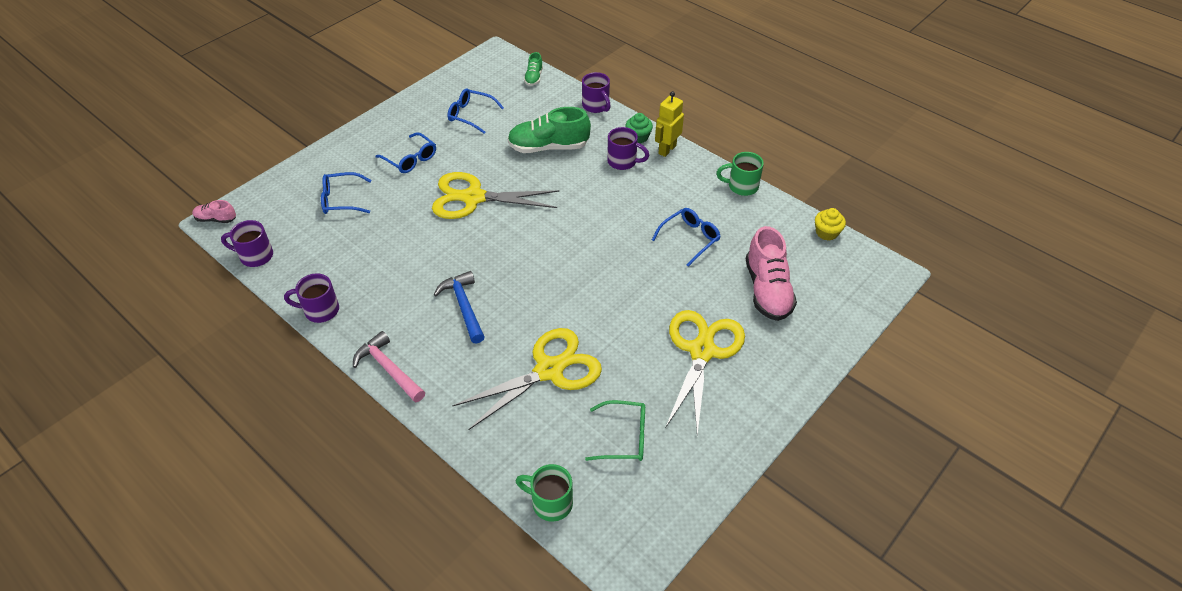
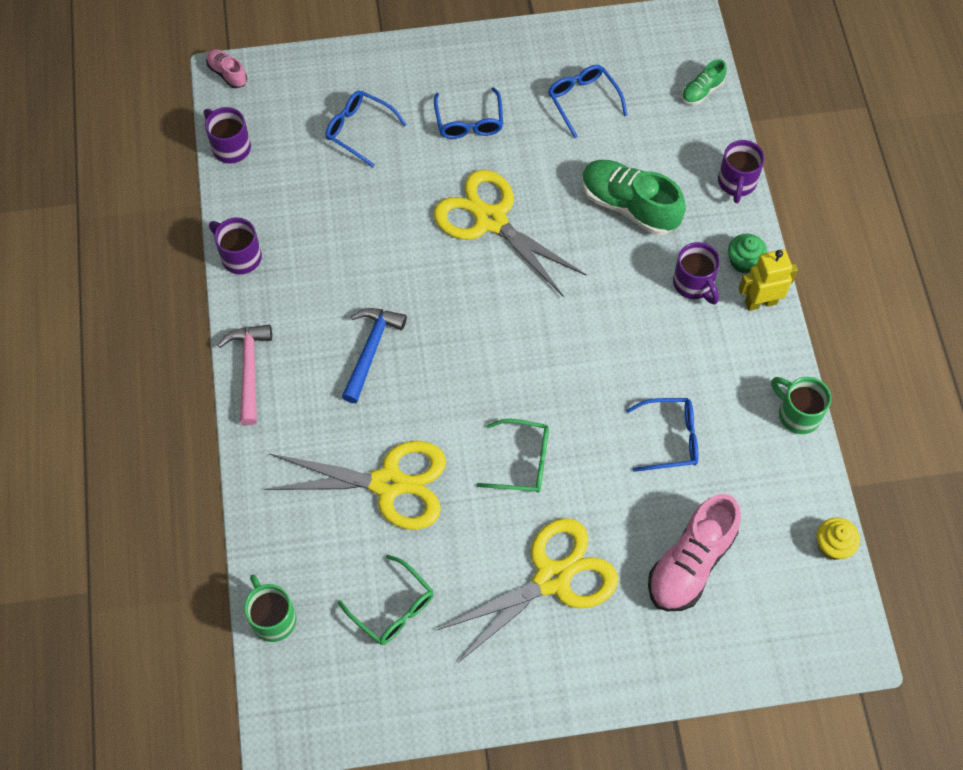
camera: 40 degrees right, 15 degrees up
(620, 303) = (522, 461): none -> green glasses

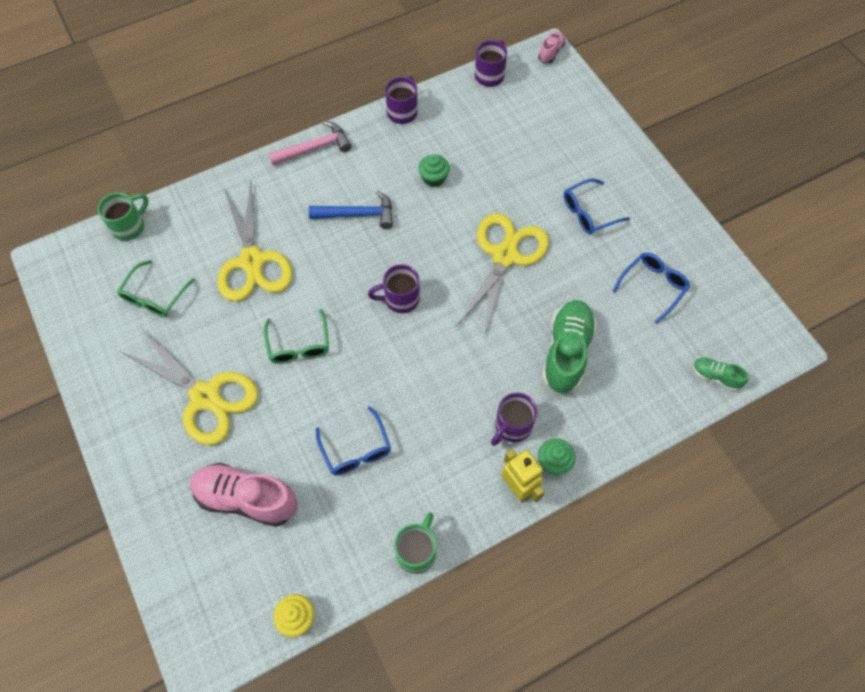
camera: 70 degrees right, 0 degrees up
(354, 255) = (433, 178): none -> green cupcake
(359, 130) = (543, 145): blue glasses -> none
(737, 183) = (633, 433): purple mug -> purple mug (400, 299)

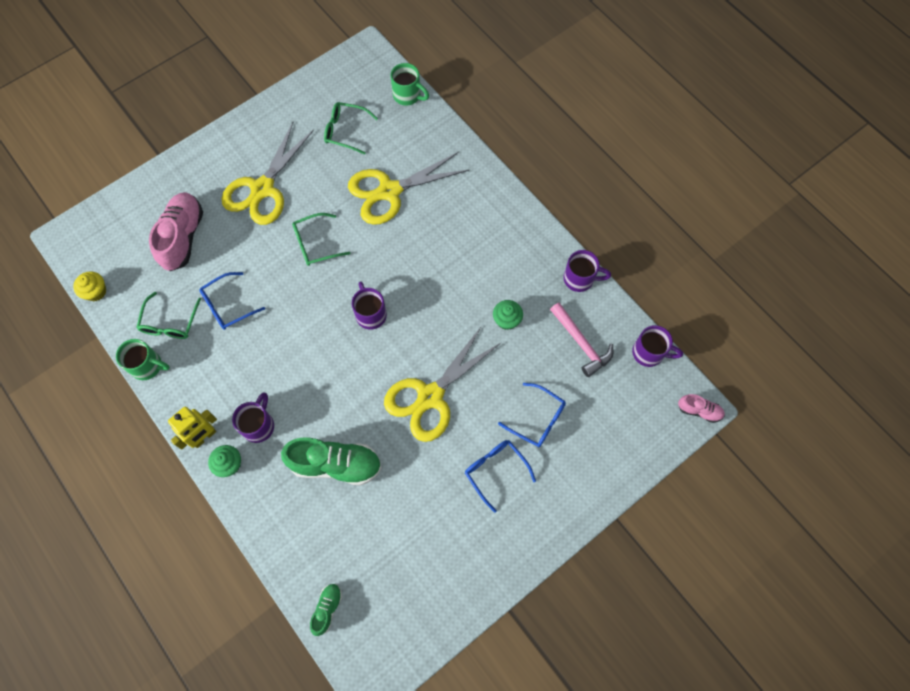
camera: 80 degrees right, 5 degrees up
(314, 148) = (518, 212): pink hammer -> pink hammer (581, 343)
(358, 214) = (452, 263): blue hammer -> none
(363, 520) = (170, 323): none -> green glasses
(505, 256) = (430, 396): yellow scissors -> yellow scissors turned 120 degrees clockwise
(512, 426) = (259, 425): purple mug -> purple mug turned 75 degrees clockwise
(653, 286) = (419, 542): blue glasses -> blue glasses (537, 419)

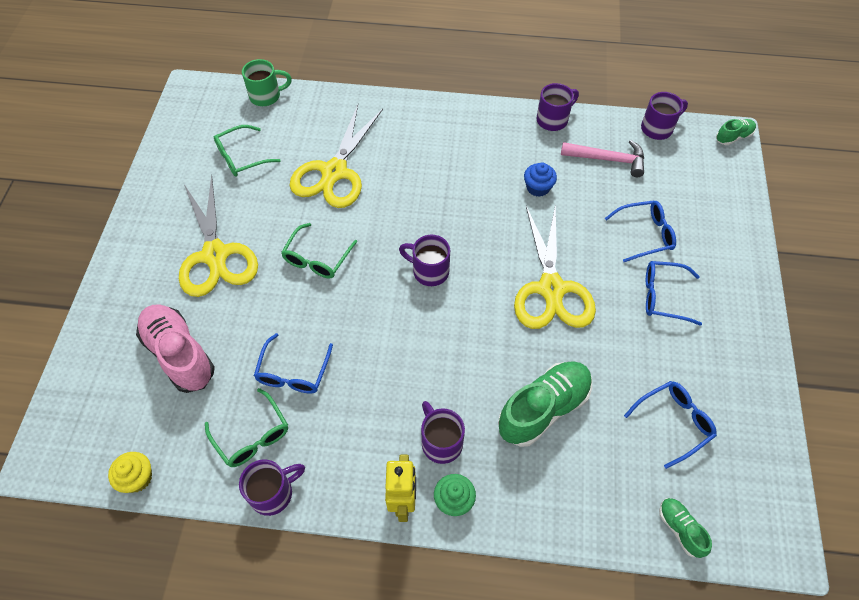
camera: 45 degrees left, 10 degrees down
(148, 366) = (273, 493): green mug -> purple mug
(400, 550) = (673, 422): none -> blue glasses
(506, 320) = (538, 187): green cupcake -> blue cupcake
(699, 411) = (733, 137): pink shoe -> green shoe

